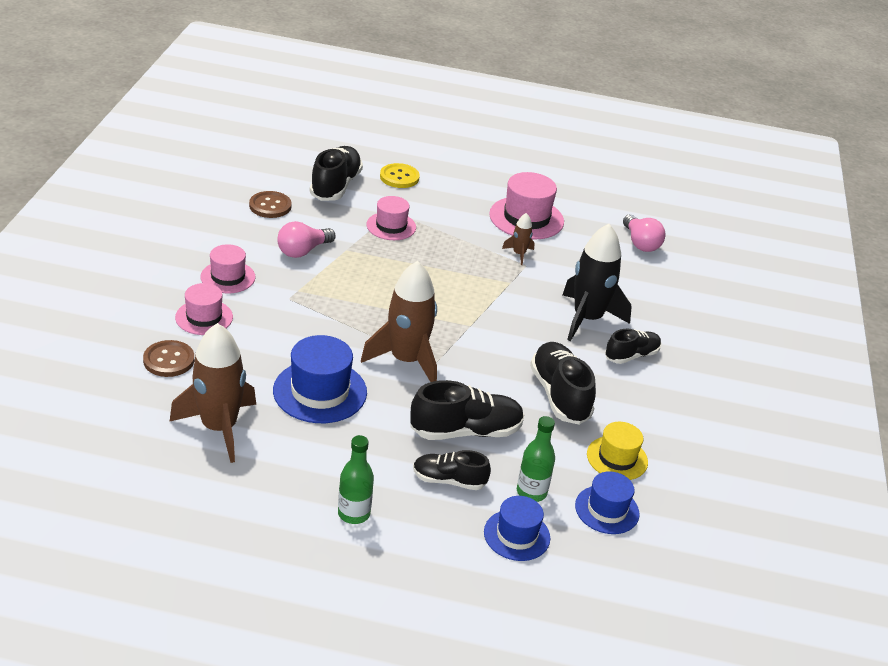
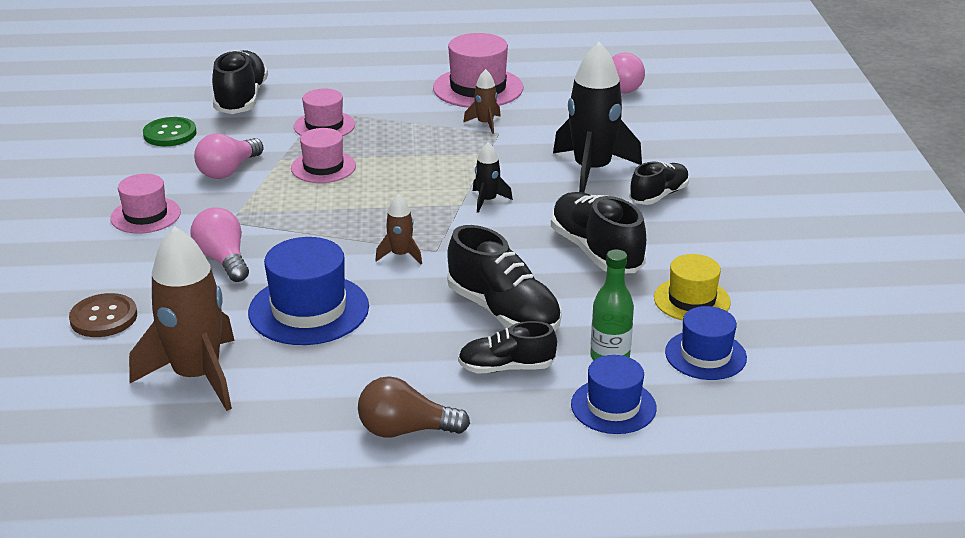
camera: 10 degrees left, 5 degrees down
(204, 317) = (132, 263): pink hat -> pink hat (323, 167)
(270, 206) = (170, 134): brown button -> green button
(272, 331) = (223, 259): none -> pink light bulb
(354, 513) = (405, 430): green bottle -> brown light bulb
(399, 177) = (313, 77): yellow button -> none
(406, 360) = (400, 255): brown rocket -> brown rocket, size x0.46
(465, 431) = (503, 312): black shoe -> black shoe turned 75 degrees clockwise
(492, 327) = (487, 200): none -> black rocket

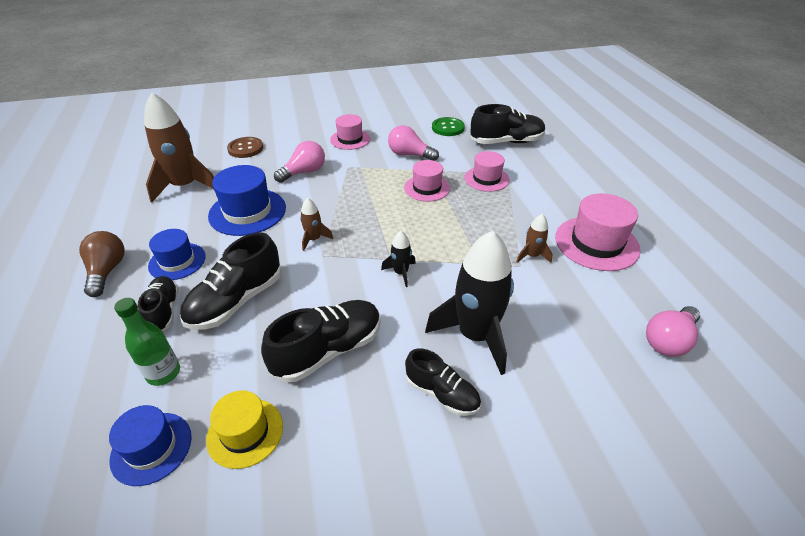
camera: 80 degrees right, 10 degrees up
(613, 406) = (96, 380): blue hat -> blue hat (177, 261)

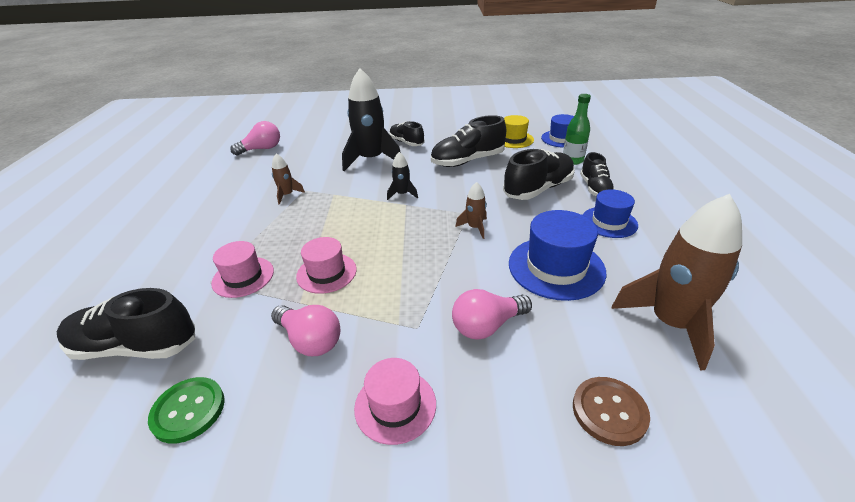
camera: 165 degrees left, 5 degrees down
(107, 271) = (674, 220): brown light bulb -> none
(596, 243) = (224, 198): pink hat -> none

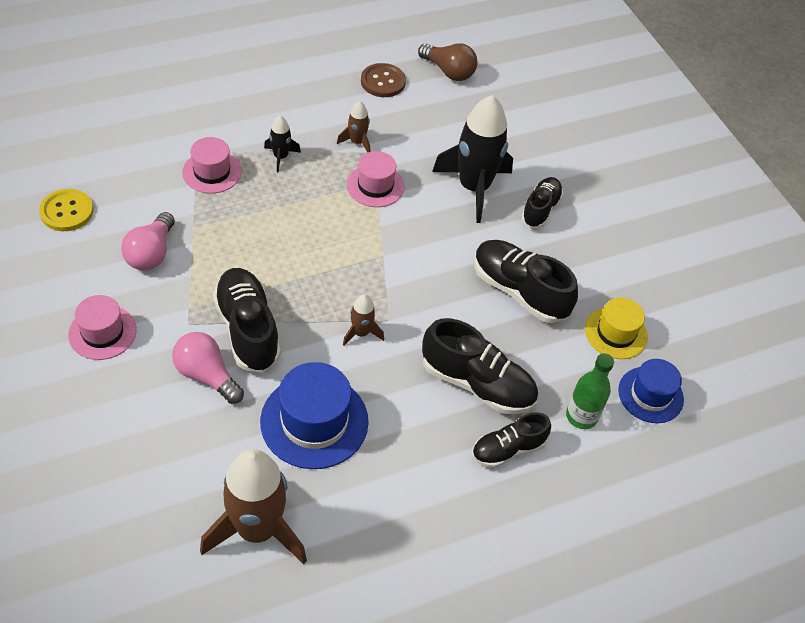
camera: 60 degrees right, 15 degrees up
(136, 346) = (113, 148): black shoe -> black shoe (248, 329)
(188, 410) = (67, 211): green button -> yellow button
(262, 149) = (448, 71): pink light bulb -> brown light bulb
(326, 273) = (238, 230): pink hat -> pink hat (375, 186)
(402, 194) = (404, 245): black rocket -> black rocket (280, 157)
(609, 222) = (427, 469): blue hat -> none
(609, 411) = (134, 478): brown button -> brown button (383, 82)

